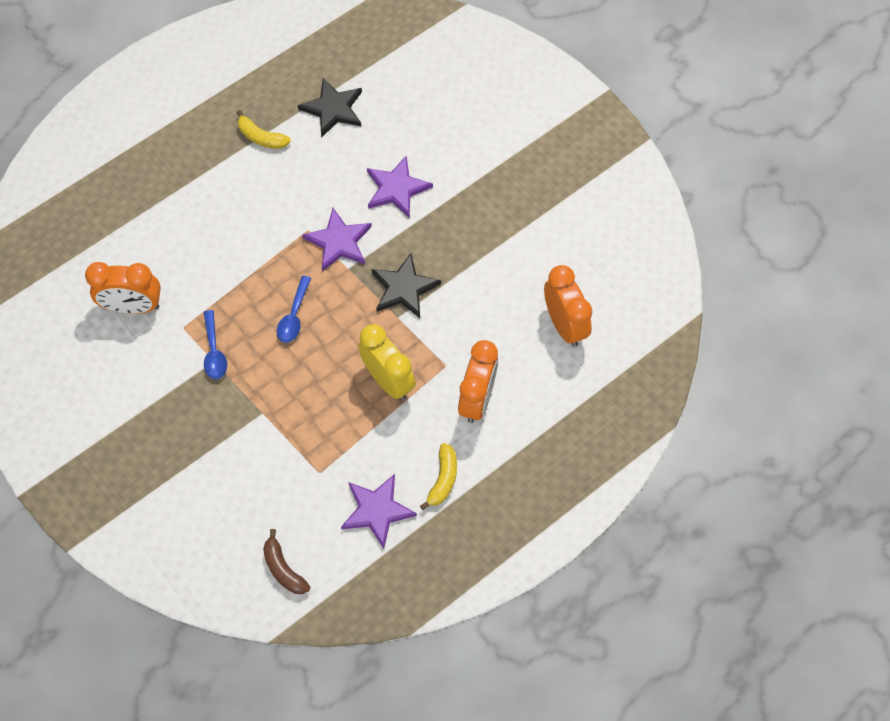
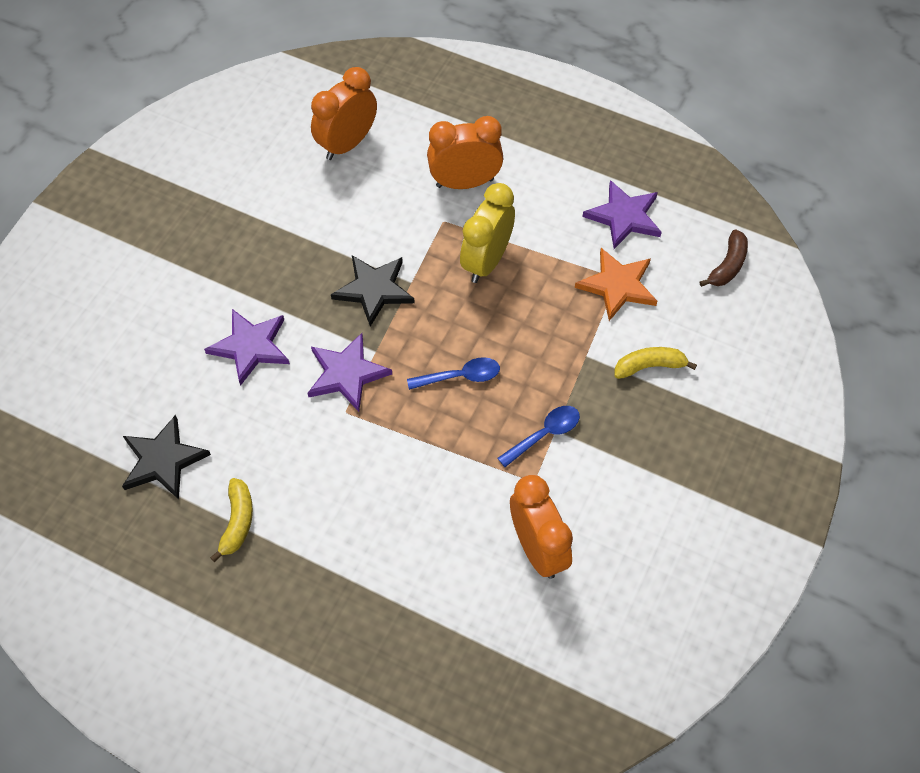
camera: 115 degrees left, 5 degrees down
(312, 469) = (617, 285): none -> orange star
(443, 479) = (562, 179): yellow banana -> yellow banana (649, 366)

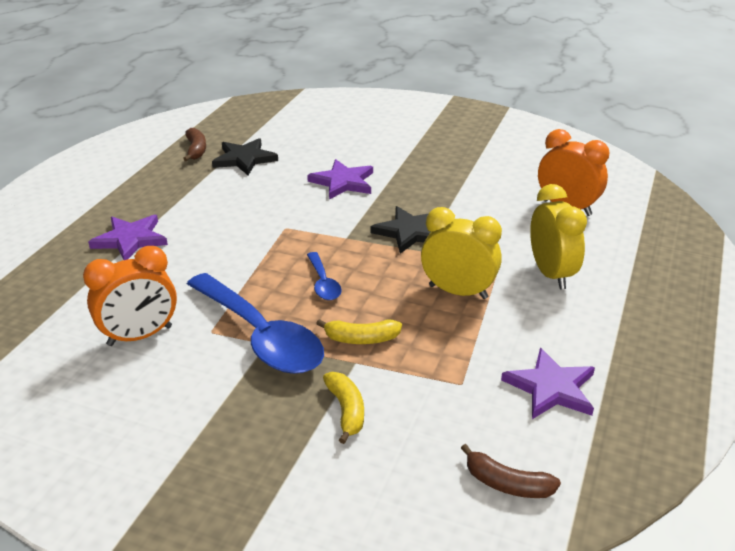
camera: 85 degrees right, 25 degrees down
(120, 524) = (196, 150): none -> brown banana
(238, 522) = (191, 191): yellow banana -> yellow banana (361, 339)
(346, 374) = (321, 225): purple star -> purple star (130, 239)
(465, 183) = (551, 274): orange clock -> yellow clock
(544, 434) = (261, 336): blue spoon -> blue spoon, size x2.15
(617, 285) = (451, 384): orange star -> none

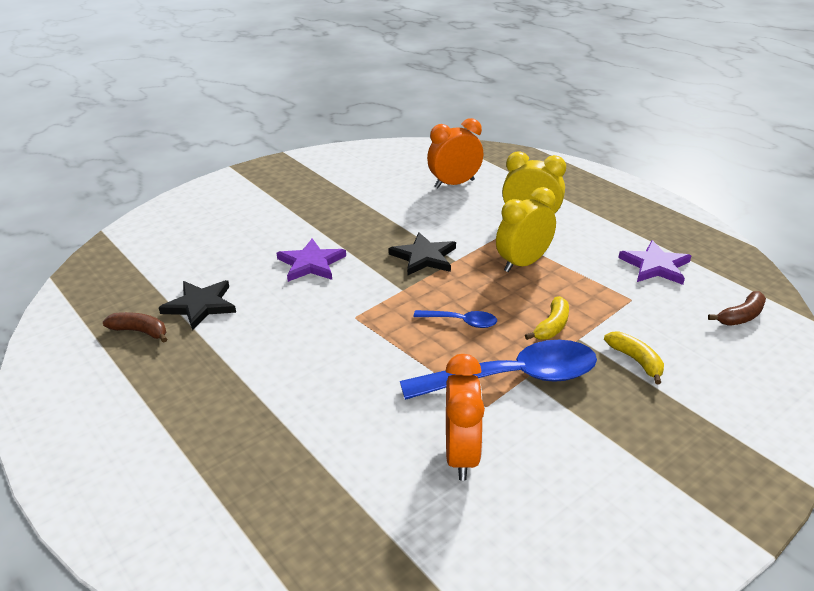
camera: 60 degrees left, 0 degrees up
(130, 239) = (278, 423): purple star -> none
(346, 411) = (636, 360): yellow banana -> yellow banana turned 45 degrees clockwise

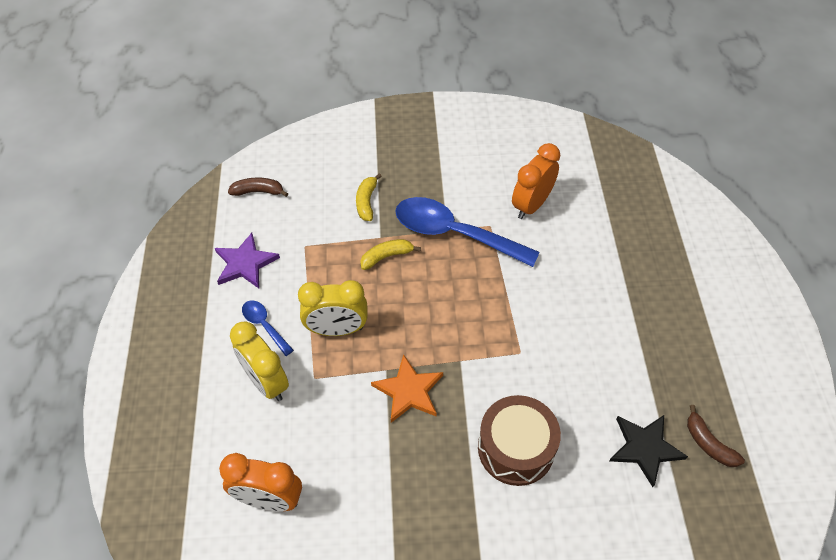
camera: 145 degrees left, 20 degrees up
(311, 263) = (516, 448): purple star -> brown drum
(424, 257) = (409, 391): black star -> orange star
(461, 322) = (444, 298): blue spoon -> blue spoon (264, 325)

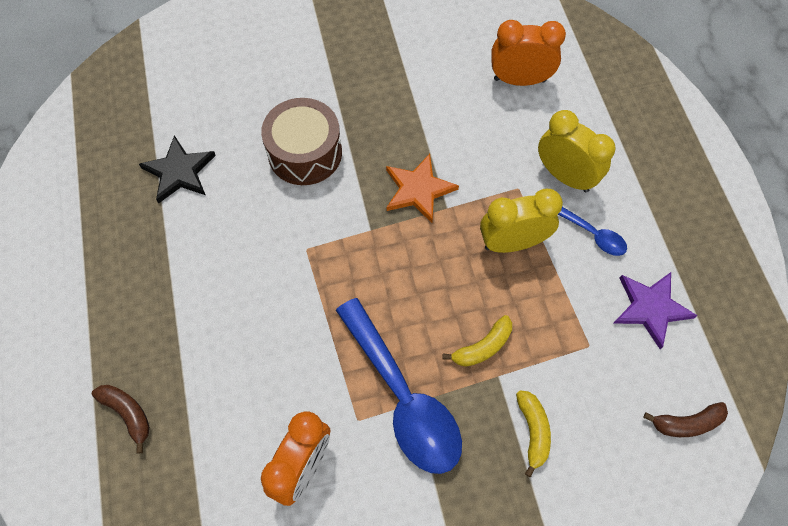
camera: 170 degrees right, 10 degrees up
(454, 234) = (403, 397): blue spoon -> blue spoon turned 45 degrees clockwise
(708, 443) = (115, 185): brown banana -> brown banana (128, 414)

